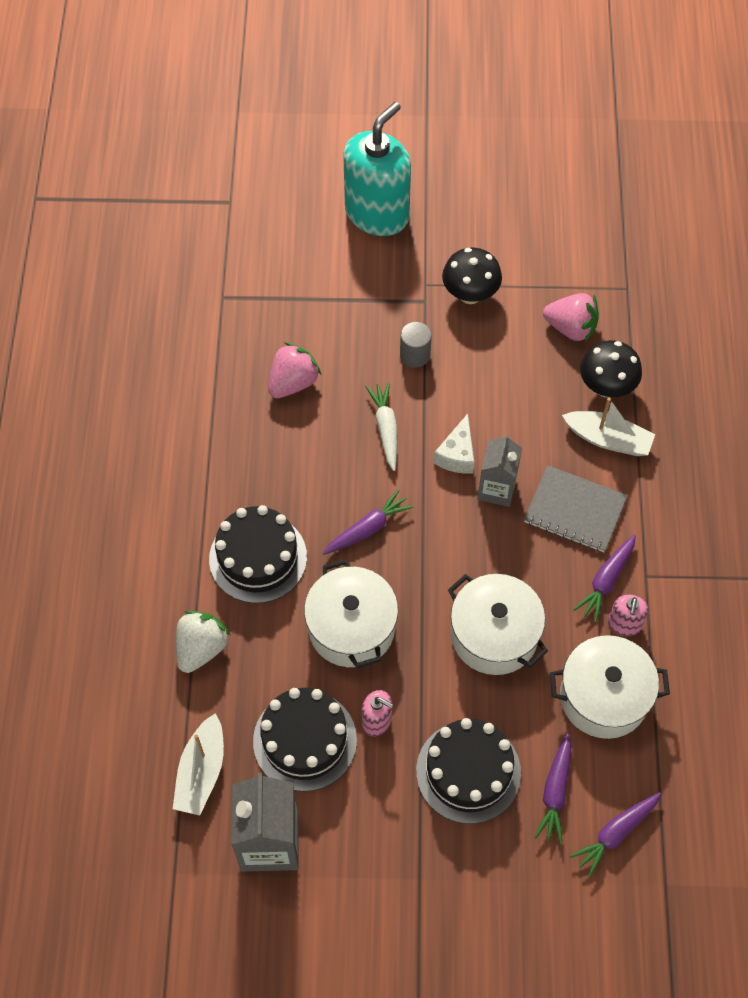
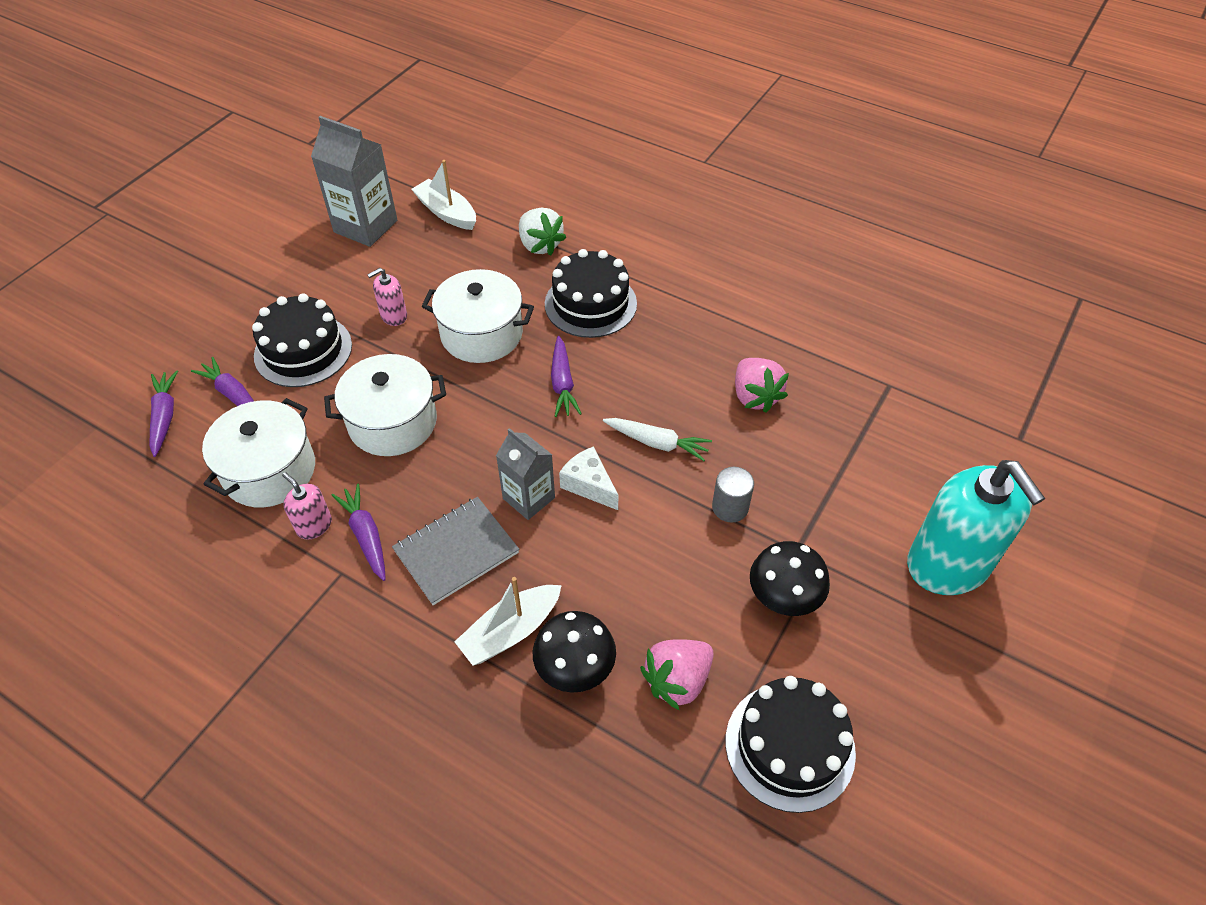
camera: 120 degrees right, 10 degrees down
(305, 740) = (418, 271): black cake -> black cake (789, 746)

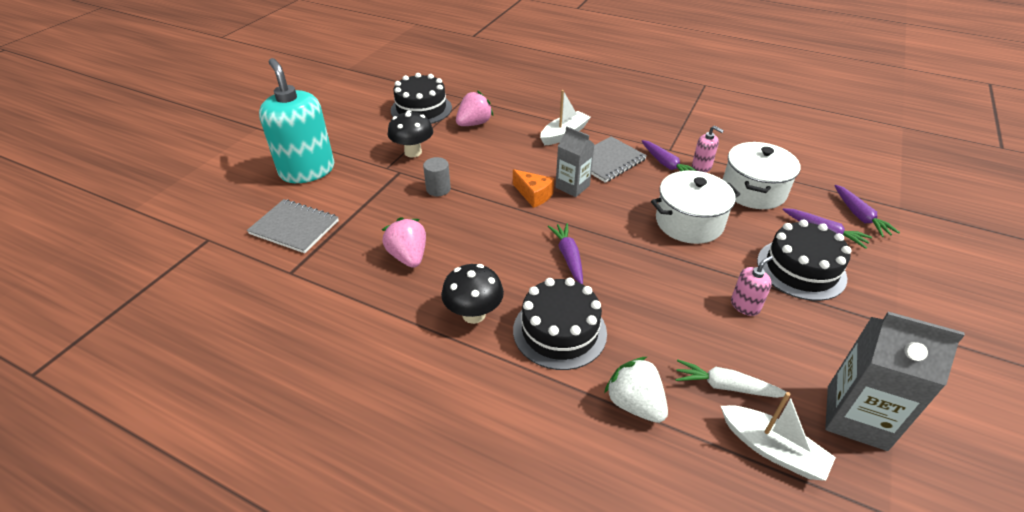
camera: 175 degrees right, 10 degrees down
(481, 334) = (654, 294): white pot -> none
(575, 670) = (526, 124): black mushroom -> black mushroom (474, 314)
(589, 485) = (533, 195): white cheese -> orange cheese
(657, 443) = (488, 221): white carrot -> white carrot (726, 386)
(915, 450) = (294, 227): none -> grey notebook

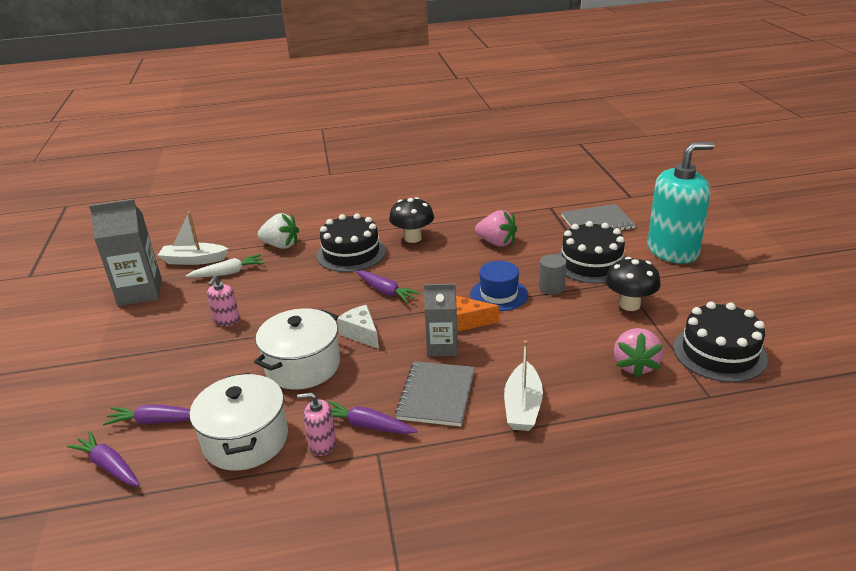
camera: 145 degrees right, 10 degrees down
(307, 171) = (672, 251): turquoise soap dispenser -> turquoise soap dispenser turned 45 degrees counterclockwise
(482, 204) = (499, 294): none -> blue hat
(624, 226) = (361, 334): none -> white cheese
(801, 269) = (181, 370): black cake -> black cake (591, 263)

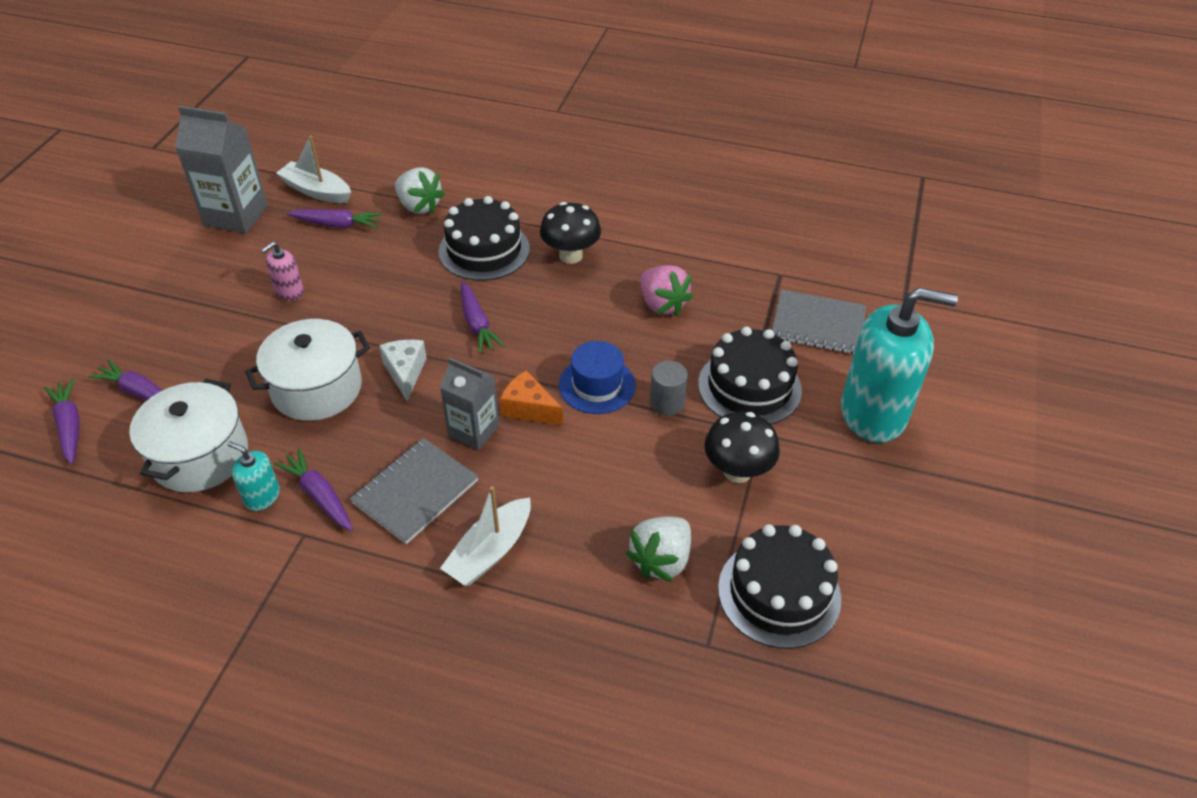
camera: 25 degrees right, 15 degrees up
(228, 273) = (337, 225): white carrot -> purple carrot
(322, 444) = (262, 497): pink soap dispenser -> turquoise soap dispenser
(635, 365) = (661, 560): pink strawberry -> white strawberry

